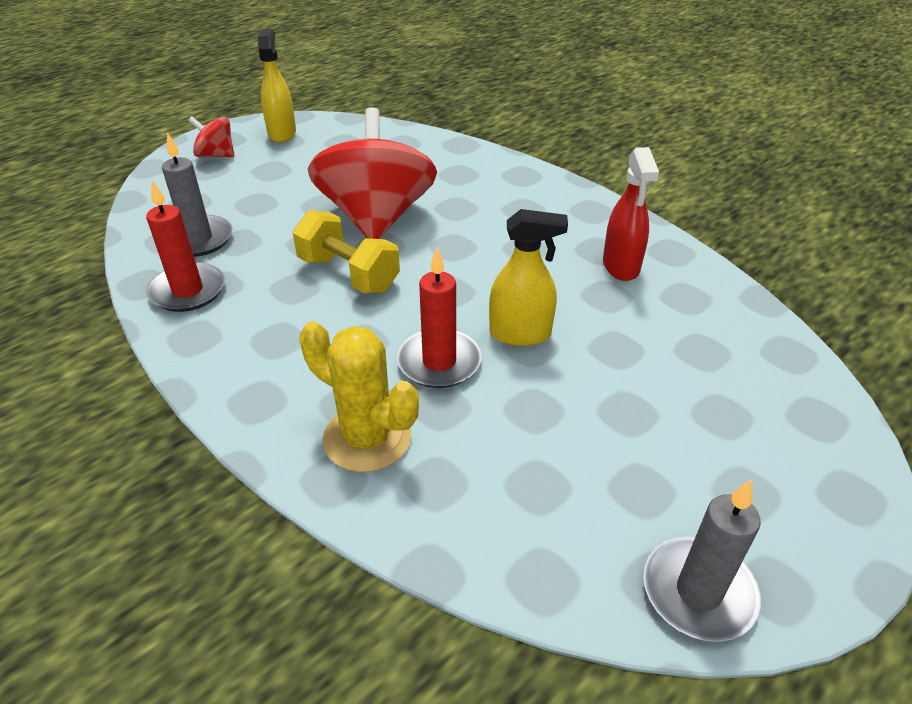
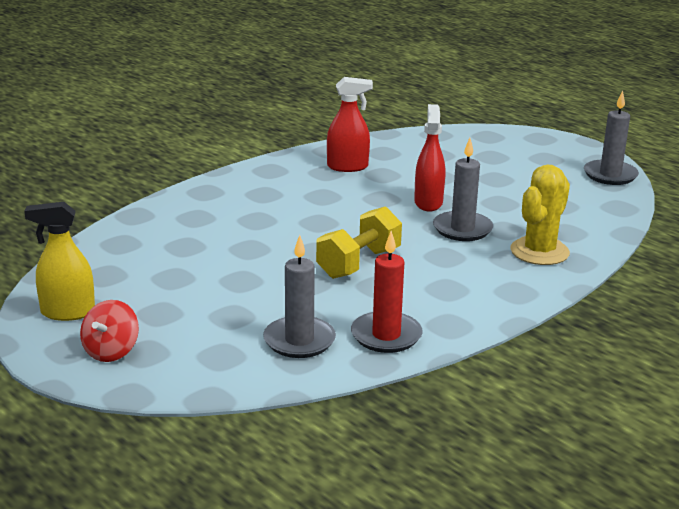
camera: 90 degrees left, 15 degrees down
(376, 218) = (270, 253): red spinning top -> none
(439, 362) = (462, 229): red candle -> grey candle
(520, 334) = (428, 203): yellow spray bottle -> red spray bottle

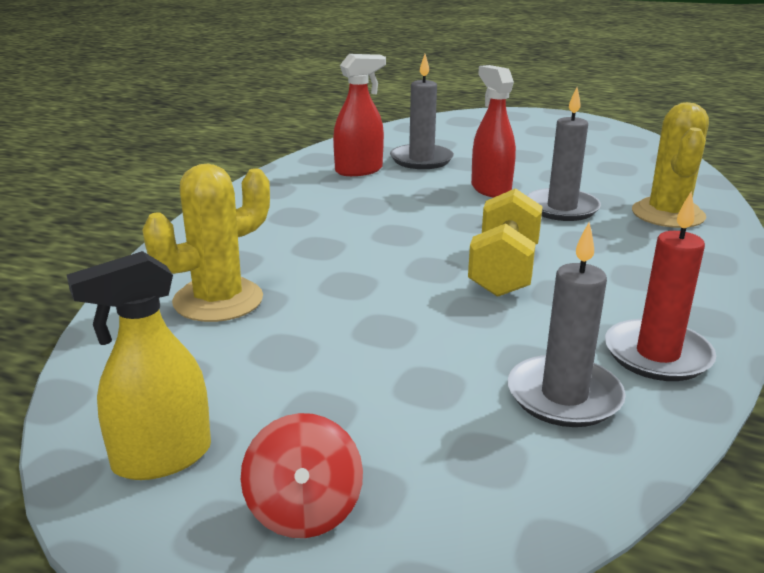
camera: 25 degrees left, 0 degrees up
(163, 240) = (218, 300): none -> yellow cactus
(610, 175) = (619, 134): grey candle -> grey candle (421, 160)

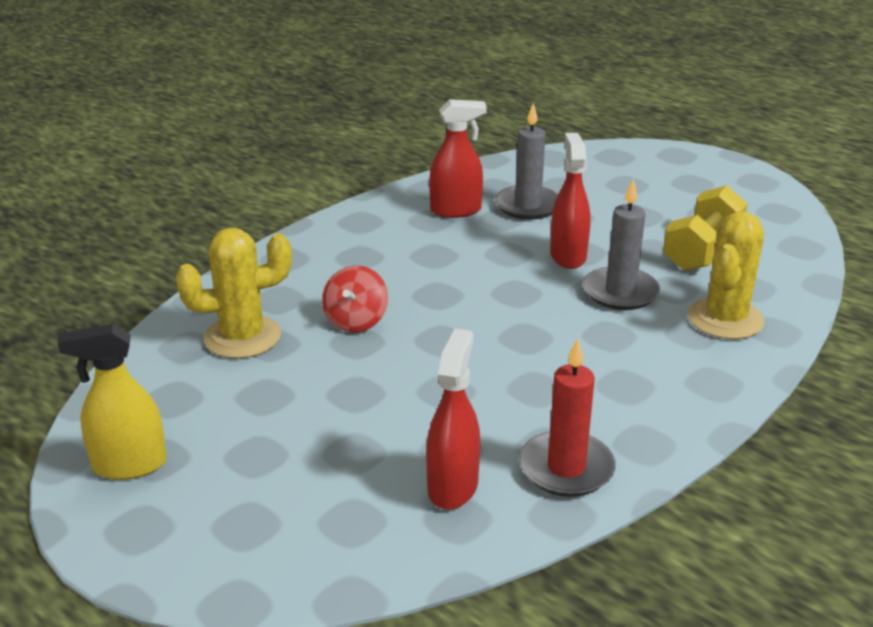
camera: 20 degrees right, 5 degrees up
(304, 510) = (198, 527): red spinning top -> red spinning top (356, 321)
(504, 270) = (503, 354): yellow dumbbell -> yellow dumbbell (702, 251)
(564, 396) = (453, 486): grey candle -> red spray bottle

